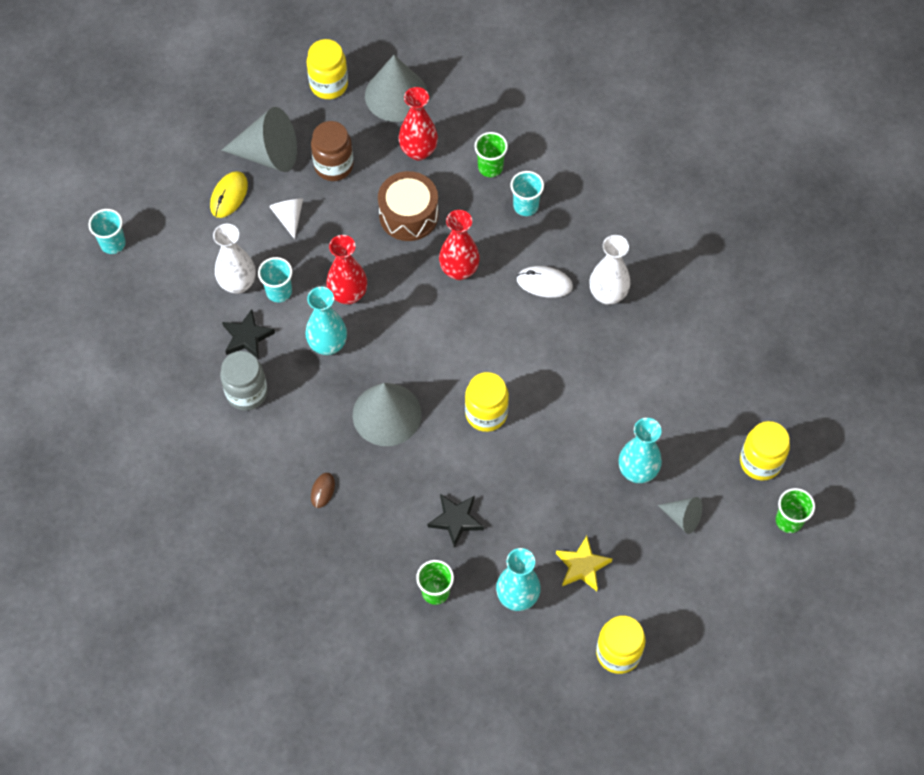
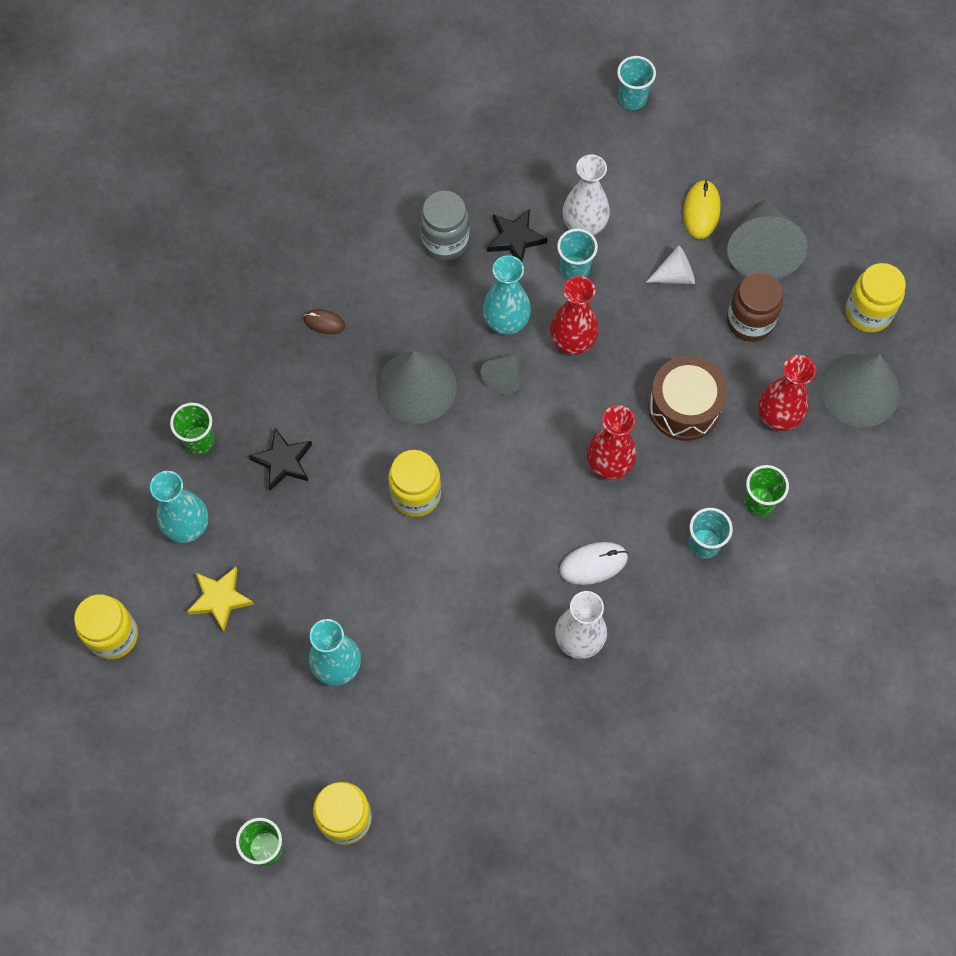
camera: 90 degrees right, 5 degrees up
(229, 196) = (701, 211): yellow mouse -> yellow mouse turned 75 degrees clockwise
(544, 283) = (593, 564): white mouse -> white mouse turned 60 degrees clockwise
(682, 517) = (275, 718): grey cone -> grey cone (504, 377)

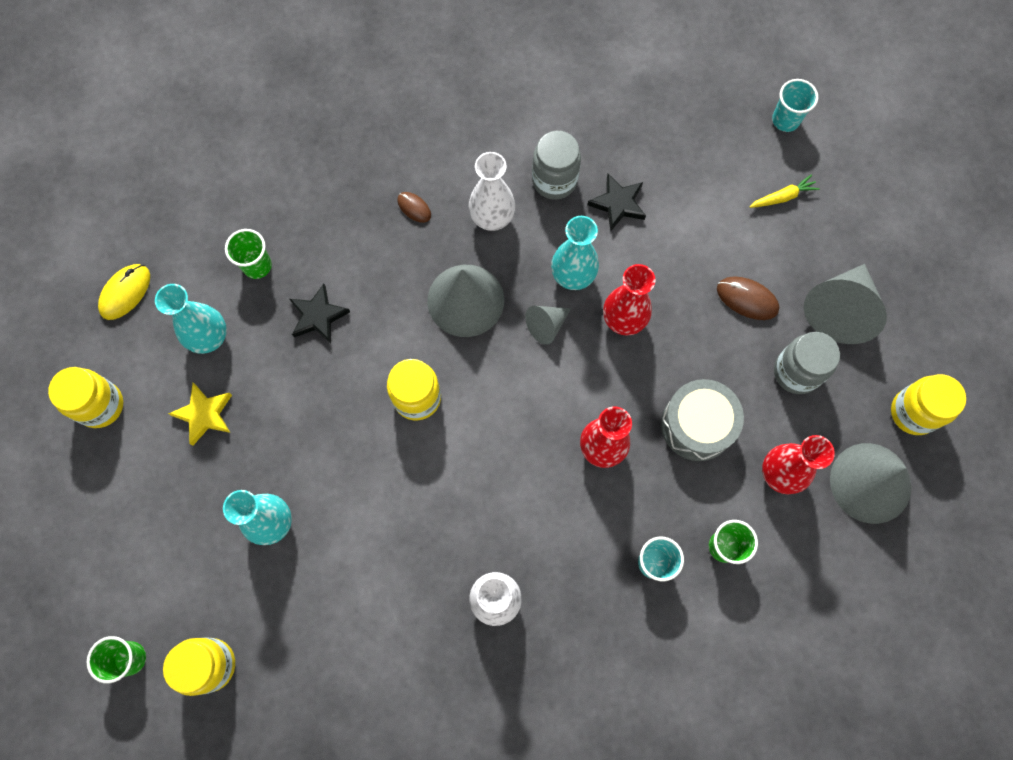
camera: 25 degrees right, 5 degrees up
(574, 269) = (658, 254): turquoise cup -> none
(584, 226) = (685, 218): white vase -> white vase (492, 218)
(593, 564) = (543, 534): white mouse -> none
(663, 169) = (782, 197): none -> yellow carrot
(675, 275) = (747, 299): white cone -> brown mouse
(684, 406) = (697, 425): brown drum -> grey drum
(701, 211) = (800, 249): yellow mouse -> yellow mouse (125, 292)
(750, 321) = (796, 372): brown jar -> grey jar

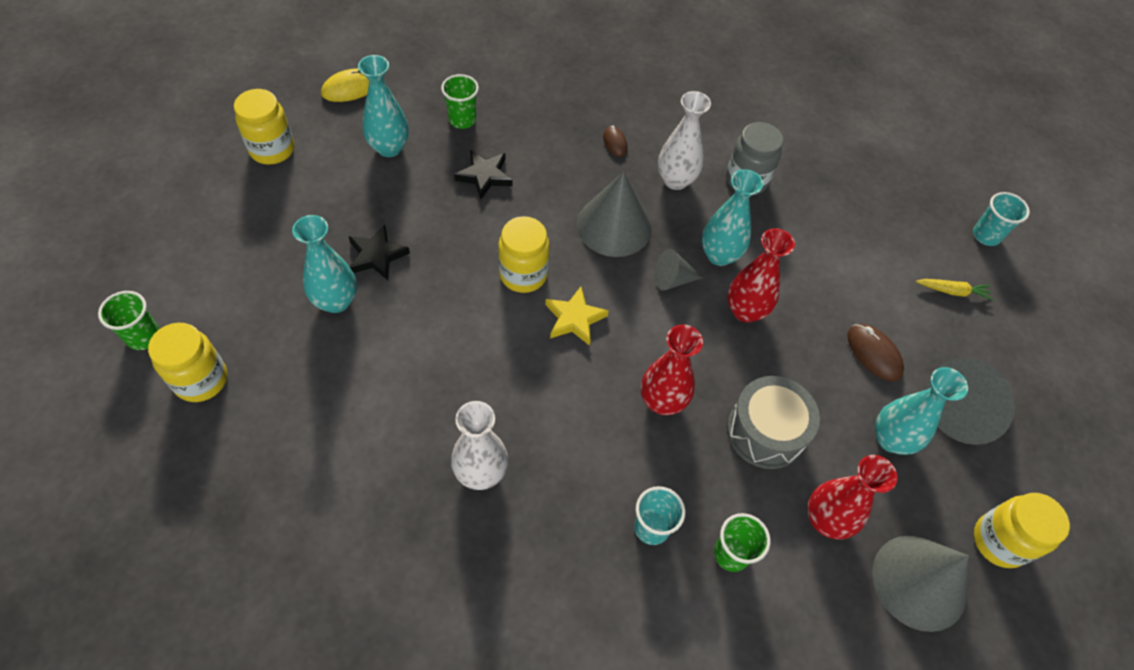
camera: 25 degrees right, 15 degrees down
(204, 414) = (344, 196): yellow star -> yellow star (574, 319)
(618, 204) = (793, 223): black star -> black star (377, 256)
(796, 372) = (891, 439): grey jar -> turquoise vase

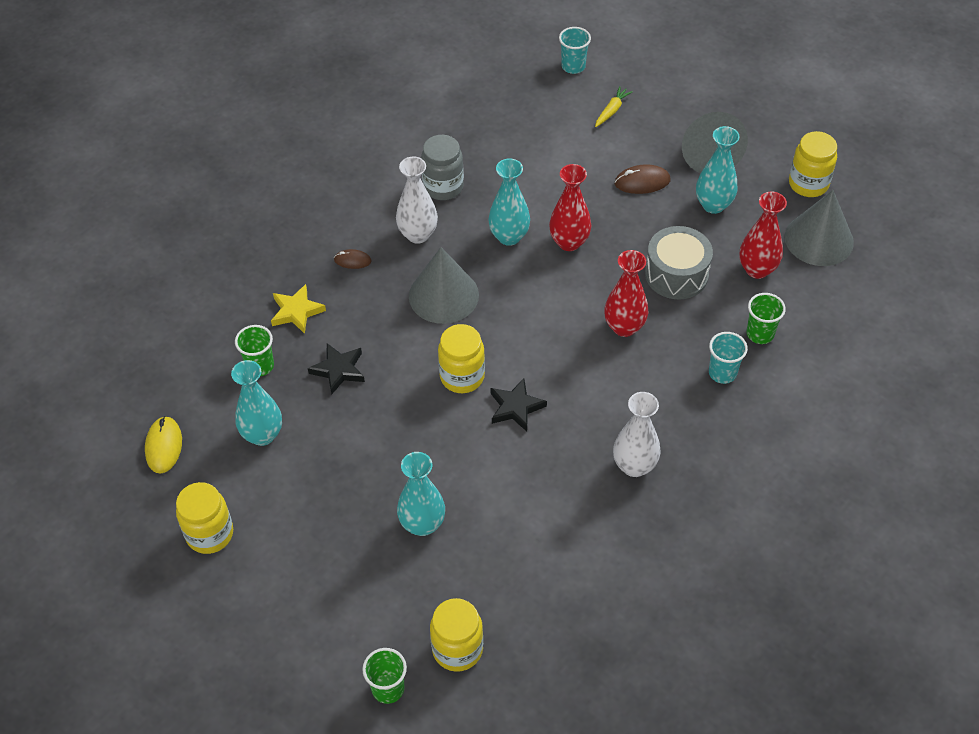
camera: 60 degrees left, 5 degrees down
(377, 256) = (387, 479): black star -> black star (516, 407)
(574, 319) = (523, 356): yellow star -> yellow star (296, 311)
(672, 279) = (517, 277): grey cone -> none

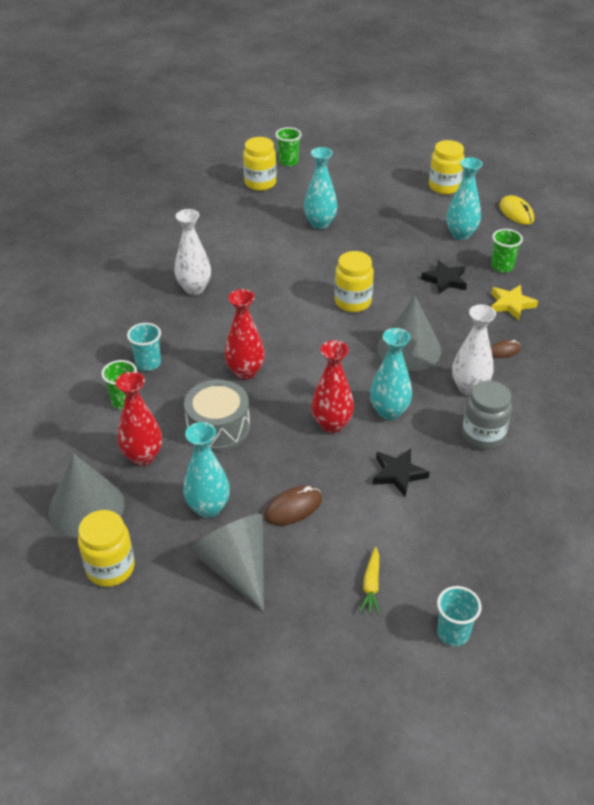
camera: 155 degrees right, 10 degrees down
(516, 407) = (300, 296): black star -> black star (398, 474)

